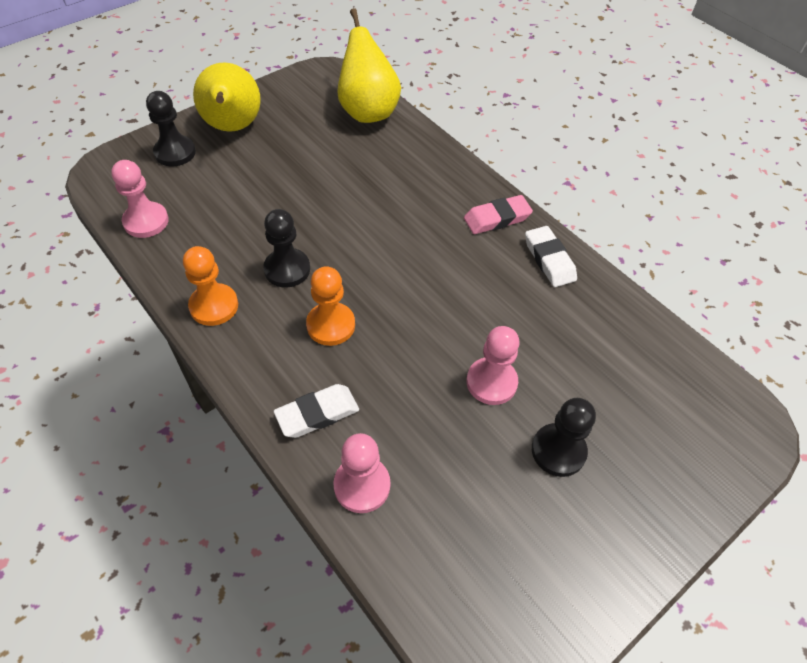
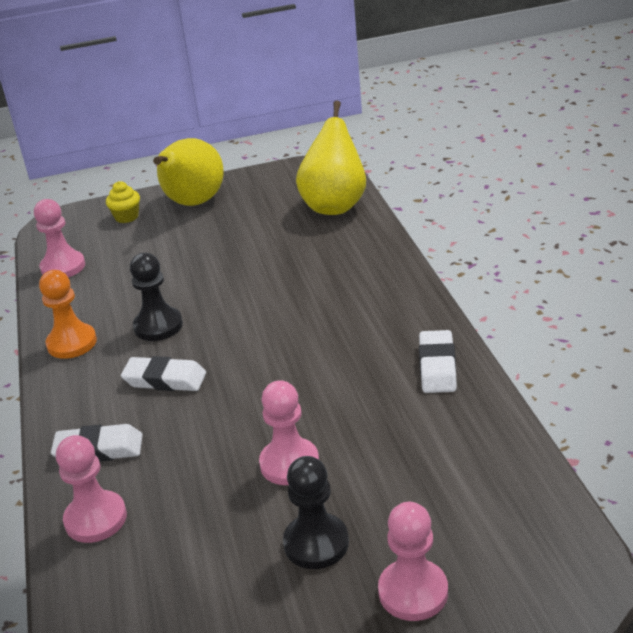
camera: 30 degrees right, 20 degrees down
(175, 152) = (126, 217): black pawn -> yellow cupcake
(331, 325) = (165, 379): orange pawn -> white eraser
(497, 218) = (405, 319): pink eraser -> none
(653, 471) = (413, 592): none -> pink pawn

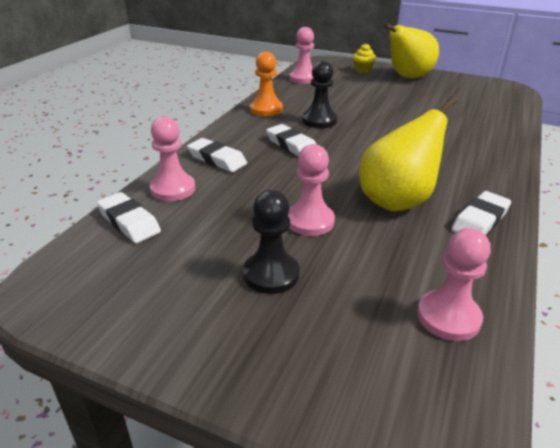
camera: 35 degrees right, 0 degrees up
(98, 589) = (129, 222): none -> white eraser
(335, 205) = (500, 108): yellow pear -> yellow pear (397, 201)
(413, 592) = (298, 348): pink pawn -> pink pawn (448, 317)

